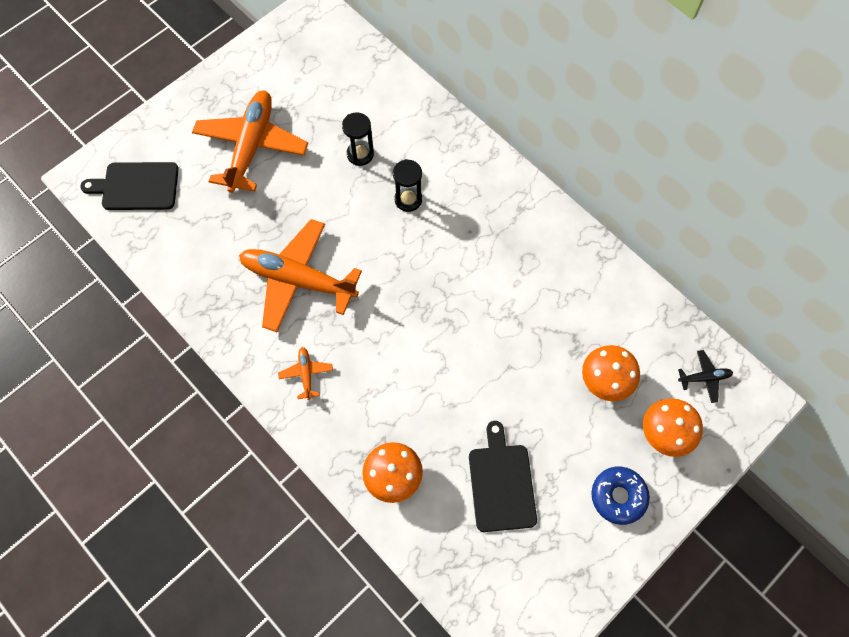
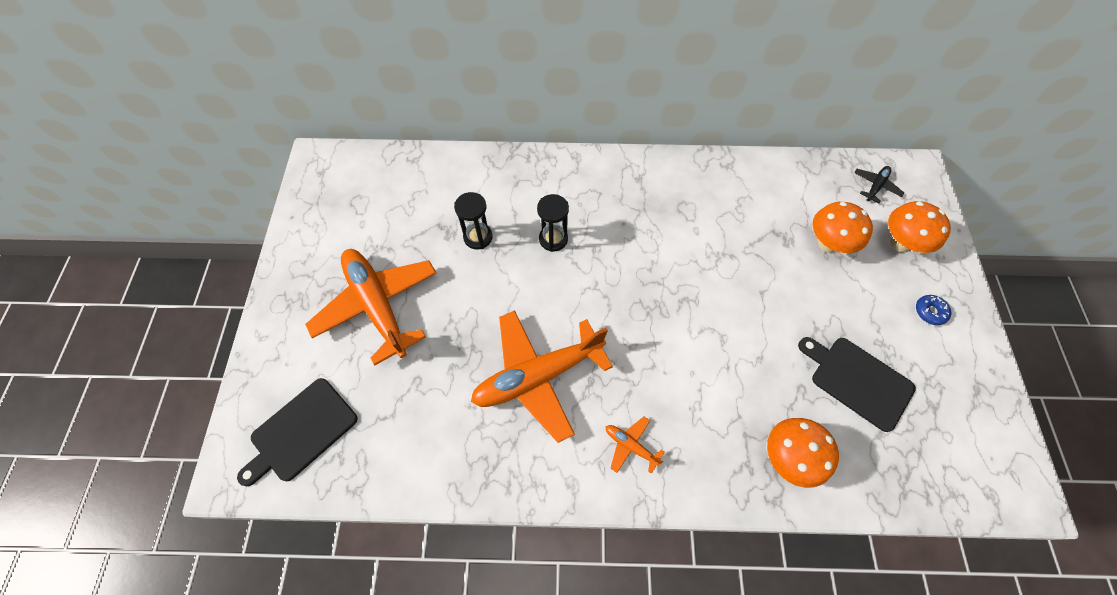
camera: 45 degrees left, 5 degrees down
(618, 496) = (930, 312): blue donut -> blue donut, size x0.58

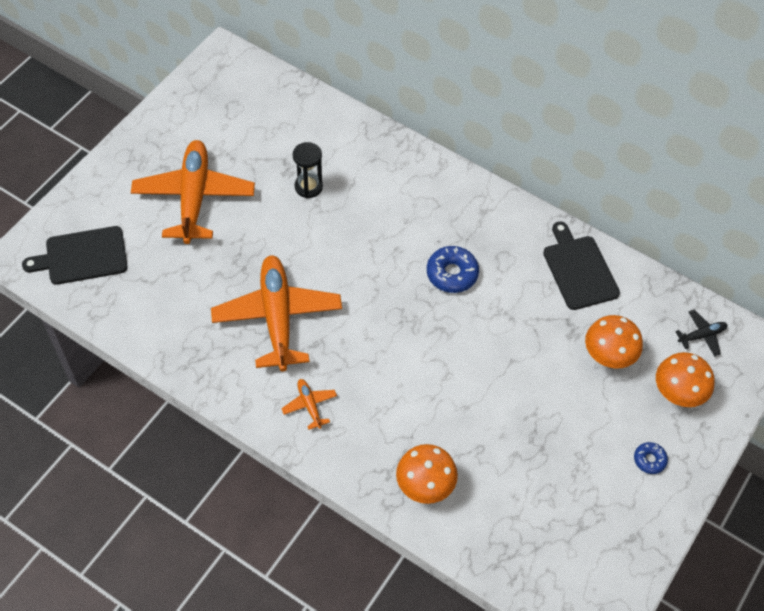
camera: 30 degrees right, 5 degrees down
(538, 376) = (277, 317): orange plane -> orange plane turned 75 degrees clockwise
(553, 239) = (369, 222): black hourglass -> none
(656, 245) = (452, 274): none -> blue donut
(858, 380) = (533, 470): black cutting board -> black cutting board (579, 270)

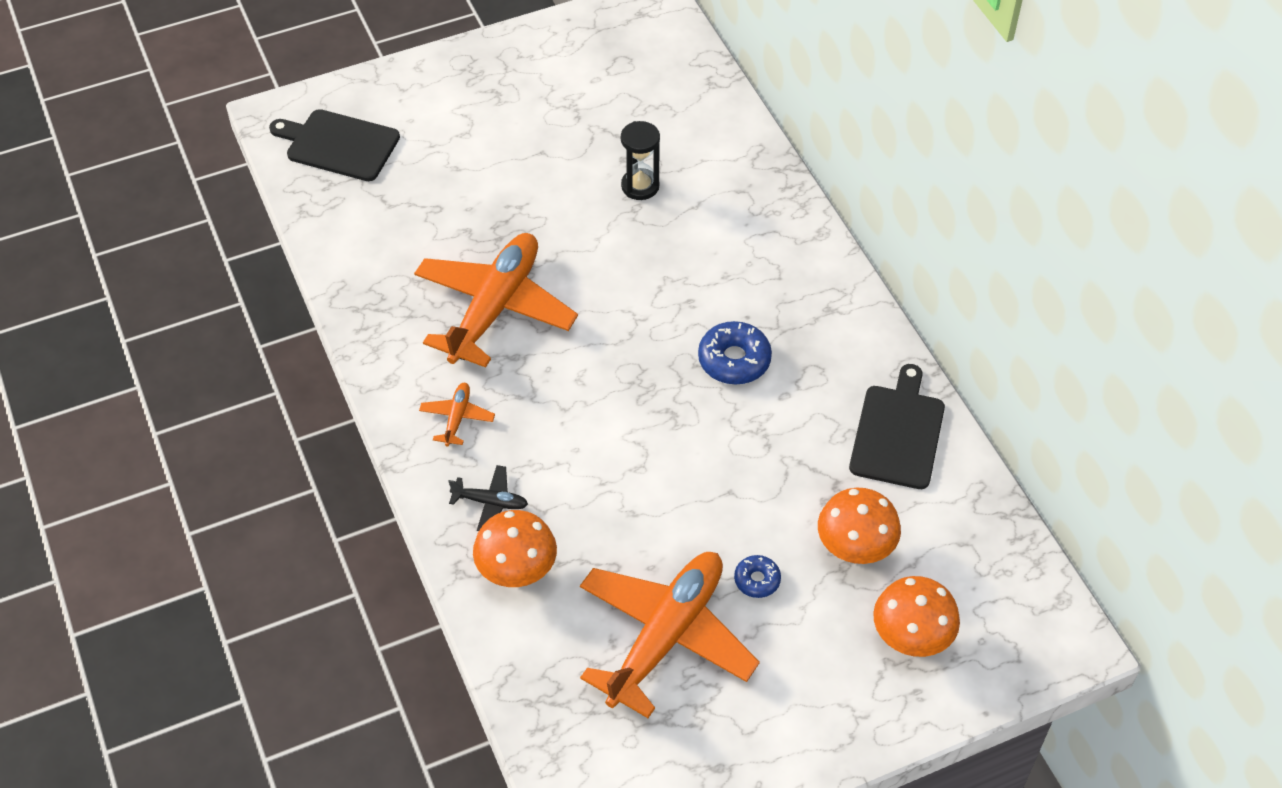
camera: 35 degrees right, 5 degrees down
(194, 197) = (503, 139): orange plane -> orange plane (666, 636)
(649, 460) = (812, 693): blue donut -> blue donut (757, 580)
(701, 335) = (1000, 589): black plane -> black plane (490, 502)

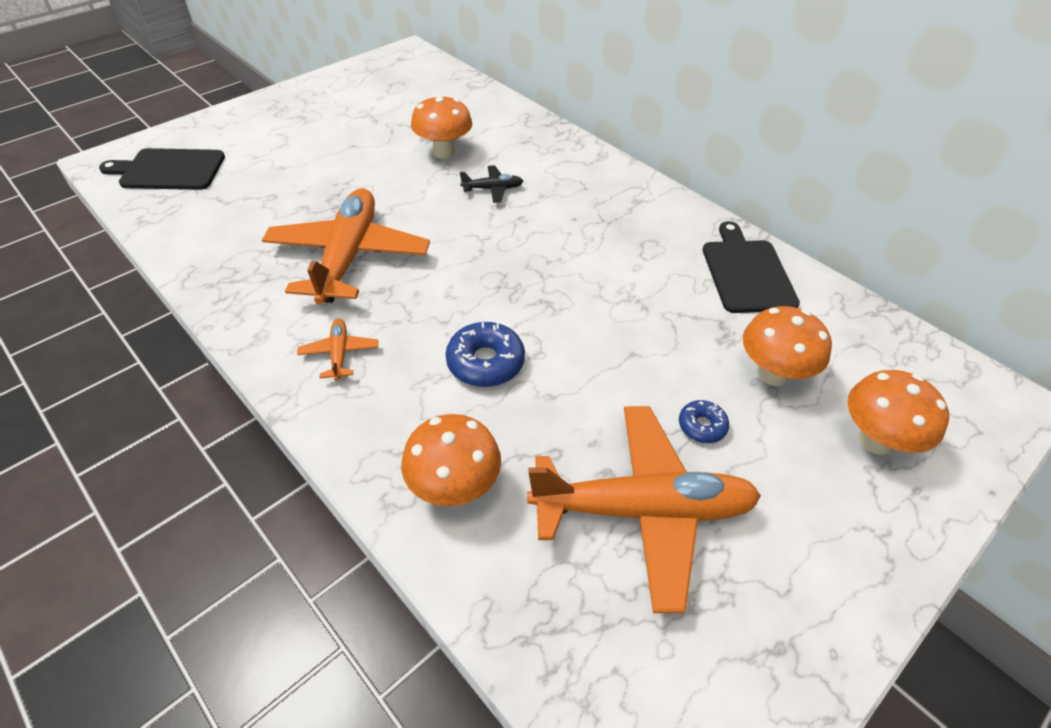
camera: 20 degrees left, 5 degrees down
(490, 502) = (400, 423): black plane -> black plane (493, 189)
(640, 186) = (444, 152): black hourglass -> orange mushroom
(666, 636) = (643, 510): orange plane -> orange plane turned 75 degrees clockwise
(734, 360) = (580, 250): blue donut -> blue donut (485, 362)

